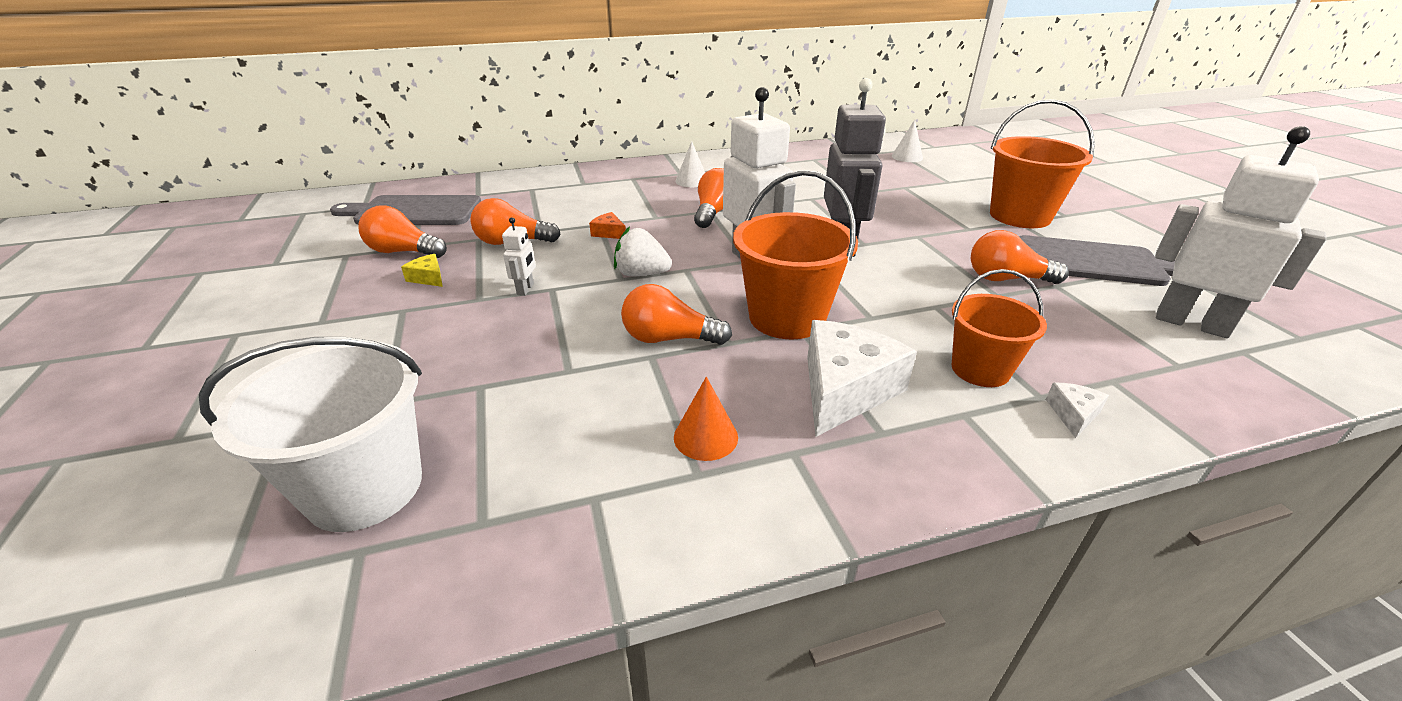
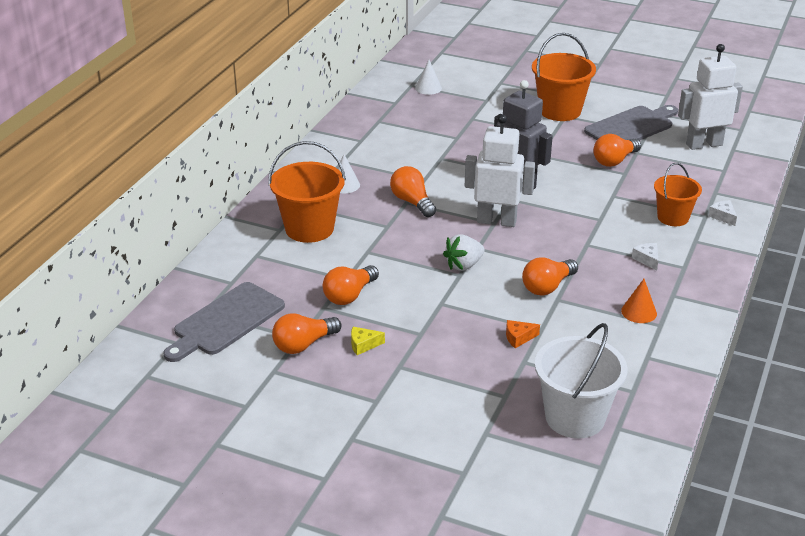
camera: 50 degrees left, 0 degrees up
(526, 289) = (430, 313): white robot -> none
(609, 233) = (388, 253): orange cheese -> orange cheese (518, 338)
(787, 317) = (571, 242): orange bucket -> orange bucket (309, 228)
(845, 389) = (647, 259): white cheese -> white cheese, size x0.45

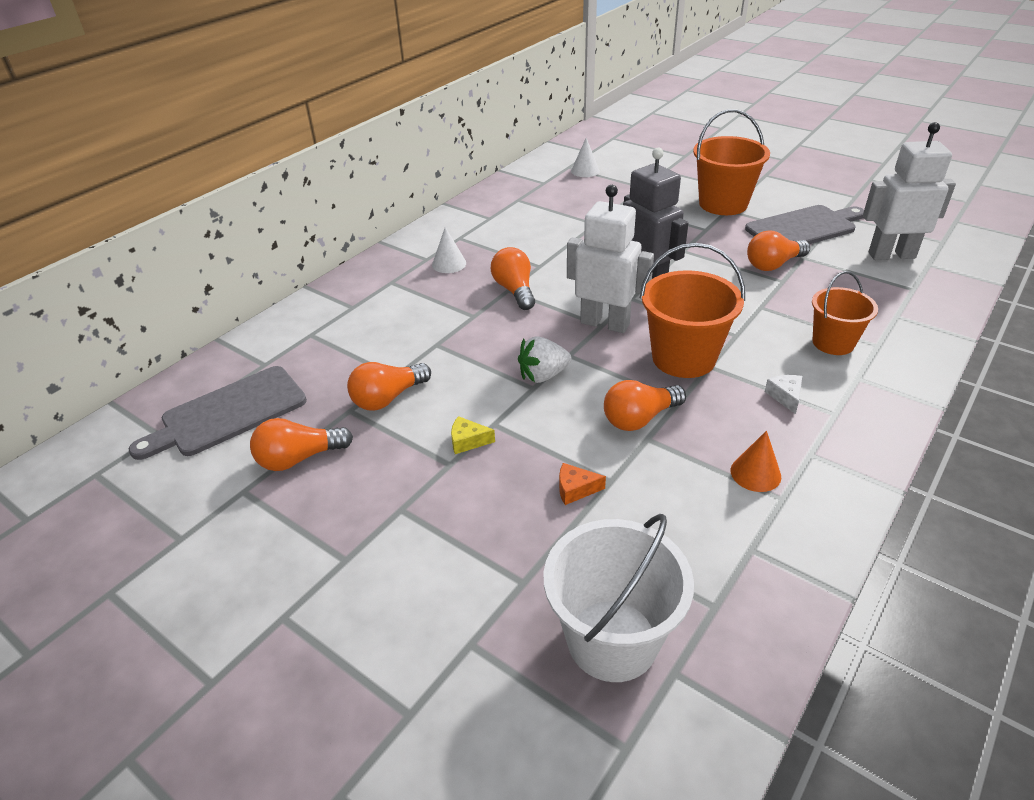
camera: 15 degrees right, 5 degrees up
(309, 228) = (385, 309): orange bucket -> orange bucket (683, 358)
(363, 345) = (370, 469): yellow cheese -> yellow cheese (468, 441)
(723, 216) = (902, 348): white cheese -> none

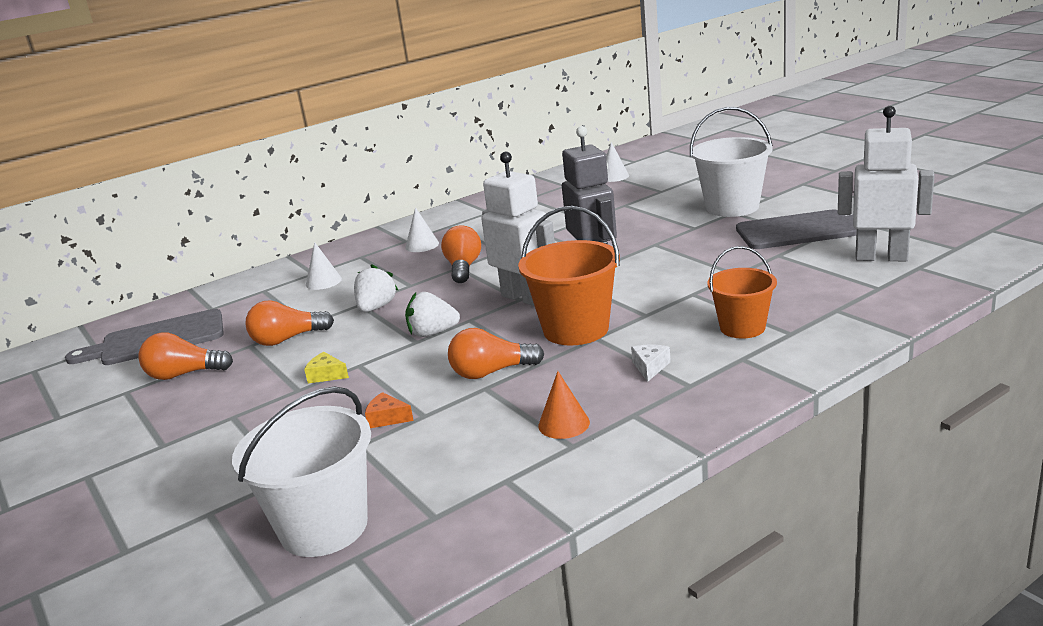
camera: 20 degrees right, 15 degrees down
(373, 318) = (323, 281): none -> white cone
(458, 348) = (376, 307): none -> white strawberry
(723, 204) = (732, 207): orange bucket -> white bucket
(773, 264) = (739, 260): orange light bulb -> none

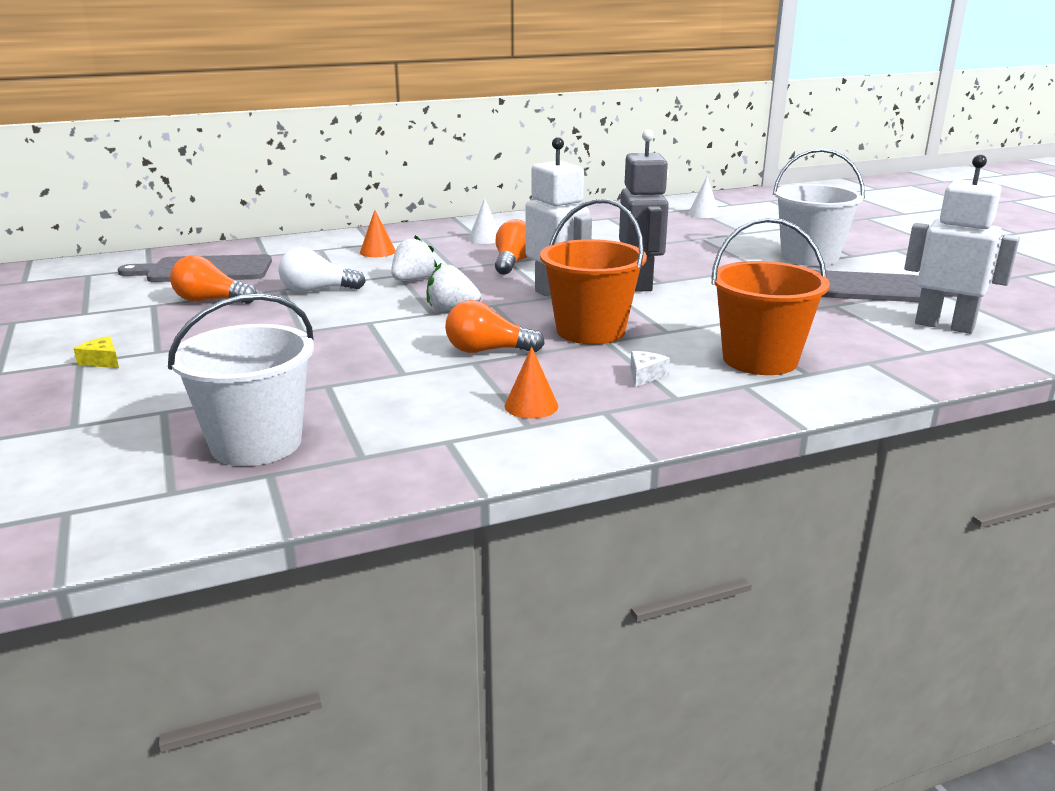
camera: 10 degrees right, 0 degrees up
(287, 339) = (317, 290): orange light bulb -> white light bulb
(323, 281) = (377, 251): white cone -> orange cone
(326, 375) = (334, 324): yellow cheese -> yellow cheese (102, 361)
(387, 418) = (367, 369): orange cheese -> none
(742, 328) = (760, 360): orange bucket -> orange bucket, size x1.55

